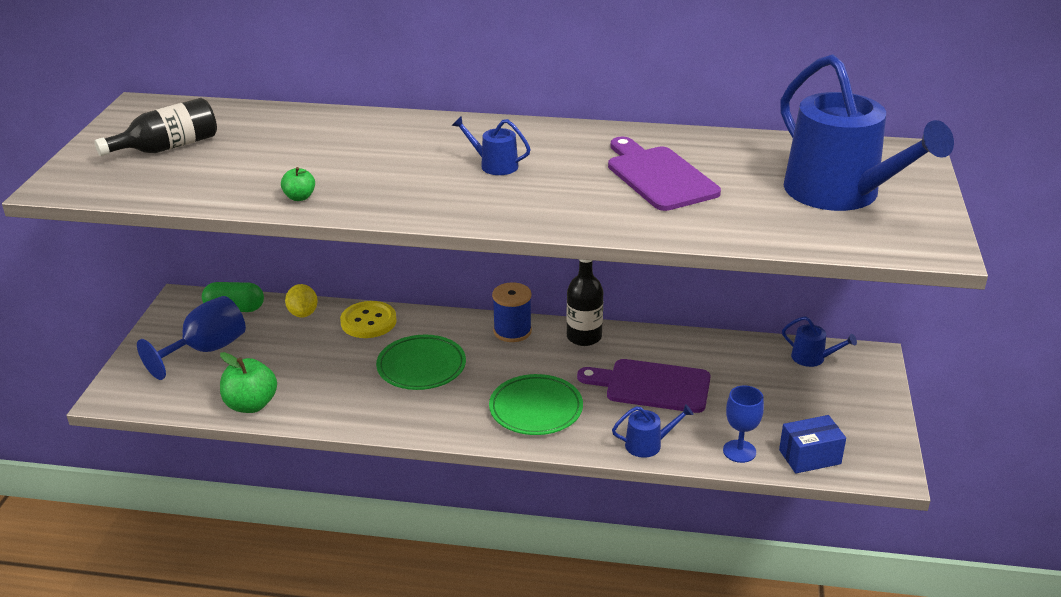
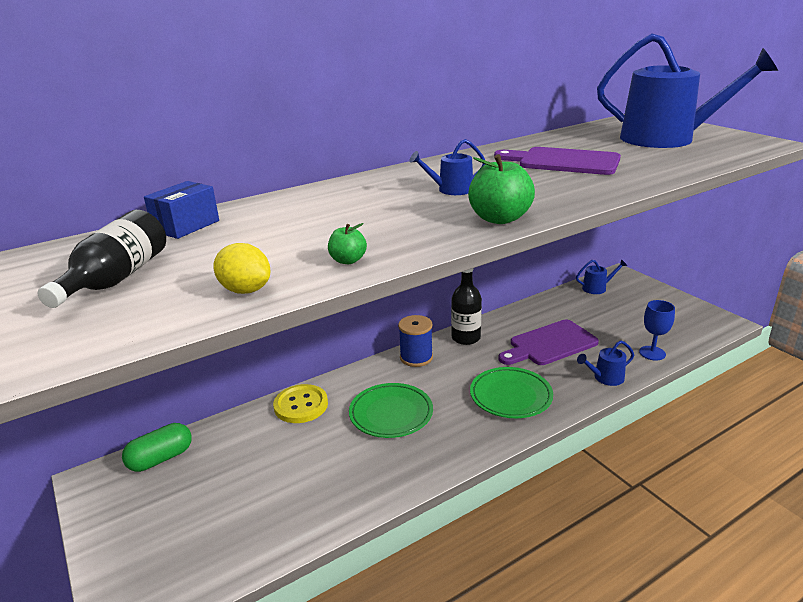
camera: 40 degrees left, 5 degrees down
(206, 350) = (179, 509): blue goblet -> none
(251, 405) = (293, 528): green apple -> green apple (499, 219)
(303, 313) = (234, 428): yellow lemon -> yellow lemon (245, 290)
(648, 444) = (605, 378): blue watering can -> blue watering can turned 150 degrees counterclockwise
(810, 457) = (685, 336): blue box -> blue box (186, 226)

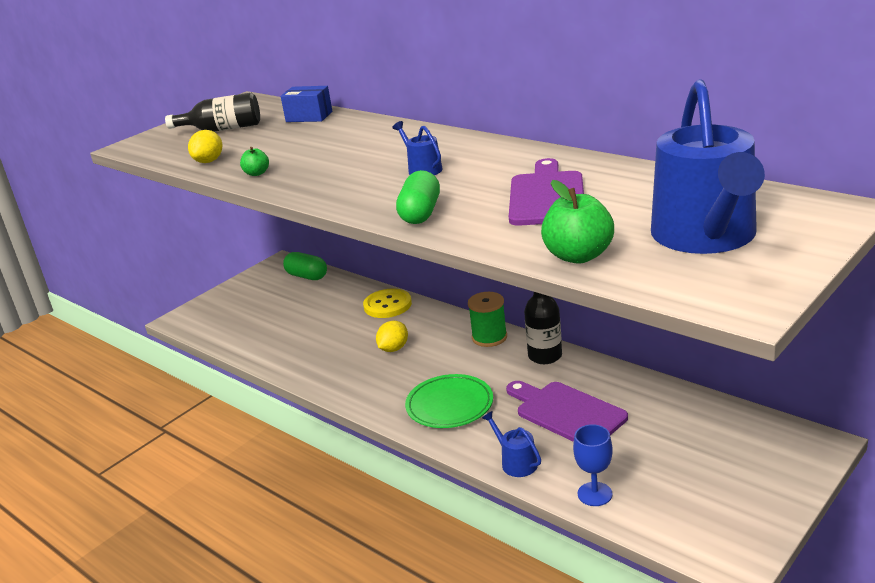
camera: 75 degrees right, 0 degrees up
(391, 414) = (393, 349): green plate -> yellow lemon
(416, 357) = (489, 337): blue spool -> green spool
(499, 219) = (353, 200): green apple -> green apple (578, 256)
(561, 197) = (420, 213): none -> green capsule
(597, 288) = (750, 428): blue watering can -> none

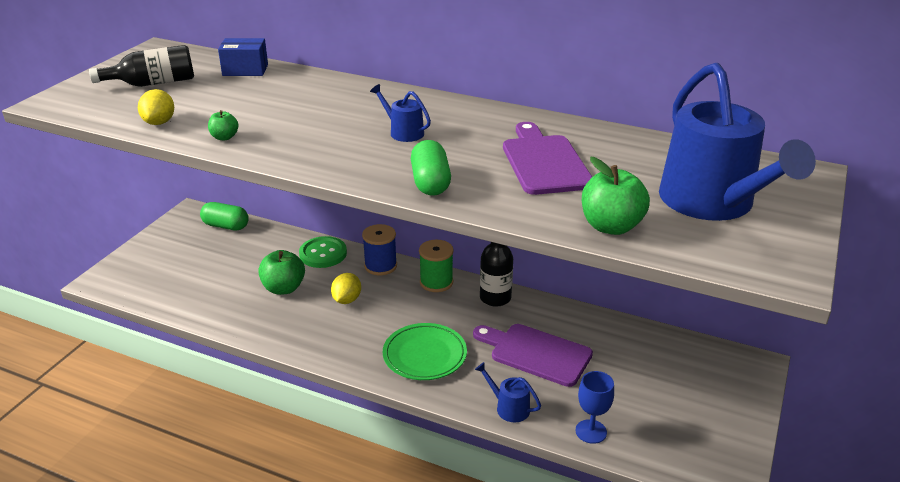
camera: 20 degrees left, 5 degrees up
(338, 334) = (283, 288): none -> green apple
(387, 305) = (323, 254): yellow button -> green button
(439, 319) = (380, 266): none -> blue spool

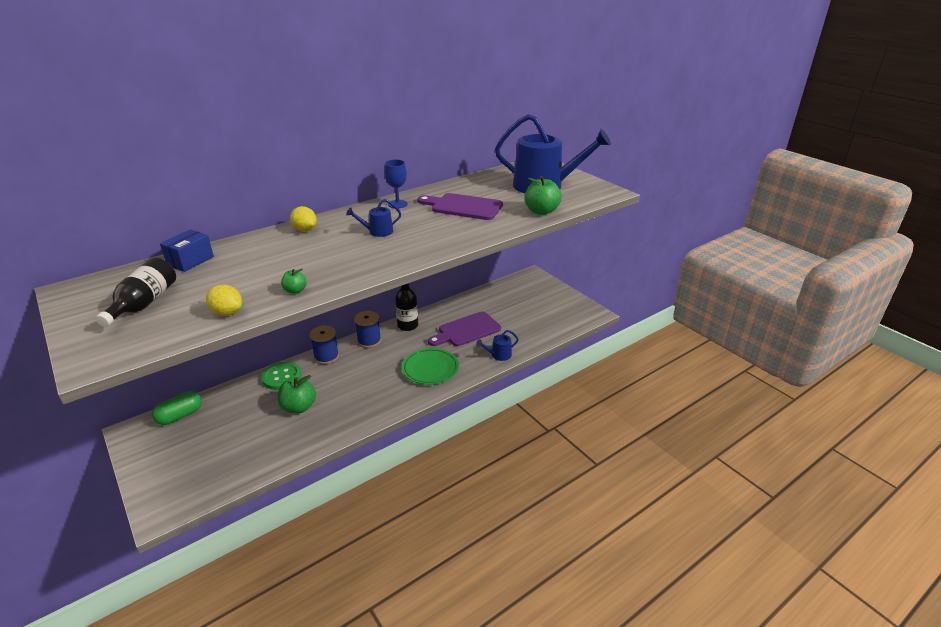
camera: 60 degrees left, 0 degrees up
(347, 300) = (345, 382): yellow lemon -> yellow lemon (305, 230)
(430, 183) = (448, 240): green capsule -> none
(436, 282) = (369, 341): green spool -> blue spool
(591, 431) = (536, 336): blue goblet -> blue goblet (397, 204)

